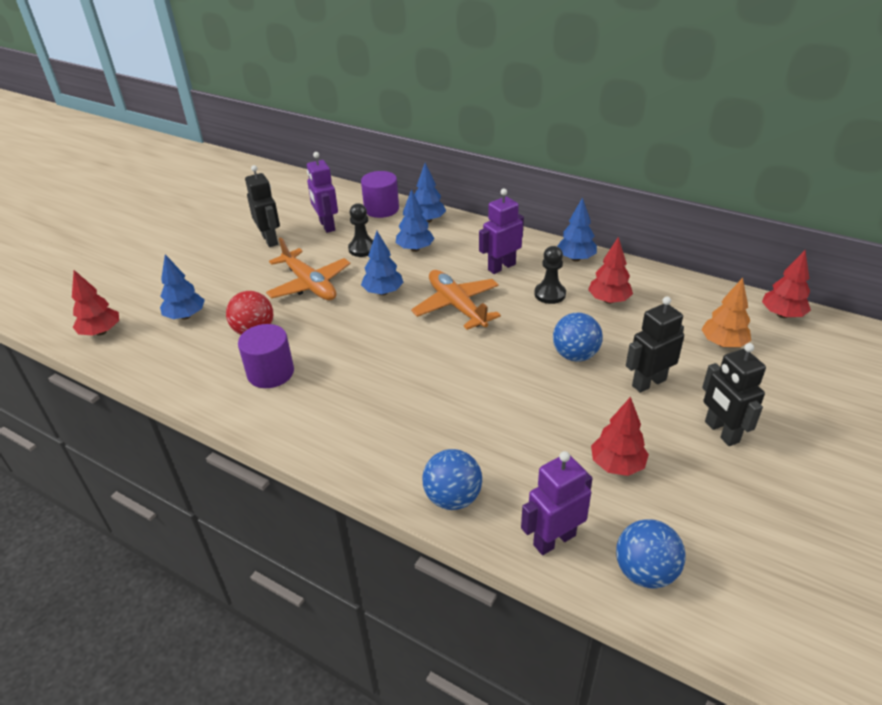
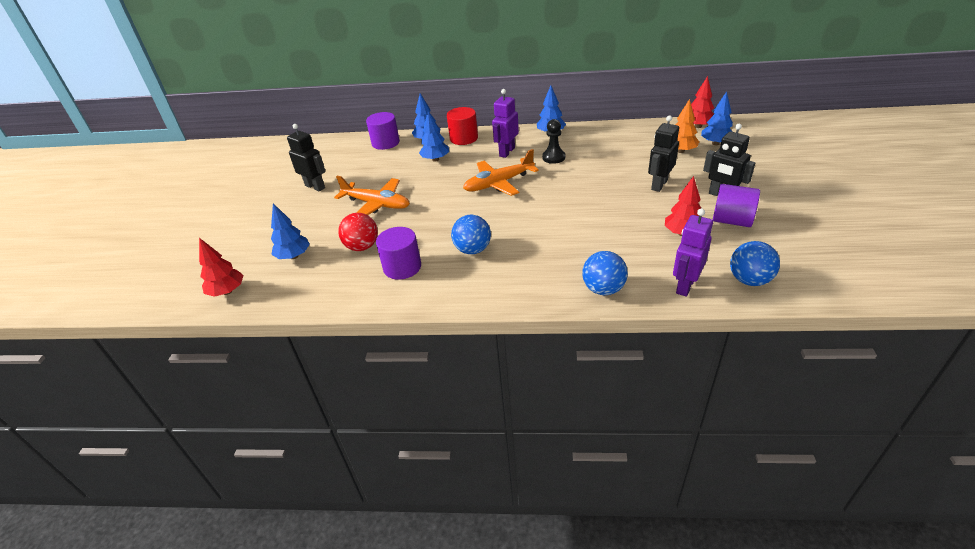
camera: 25 degrees left, 0 degrees up
(327, 226) = (353, 165): purple robot -> none
(362, 249) = (395, 171): black pawn -> none
(383, 292) = (438, 191): blue tree -> blue tree (715, 143)
(457, 306) = (499, 183): orange plane -> orange plane turned 60 degrees counterclockwise
(469, 231) = (464, 138): none -> red cylinder
(575, 355) = (602, 185): blue ball -> blue ball (473, 250)
(608, 300) = (593, 149): red tree -> none
(700, 475) = (731, 221): none -> purple cylinder

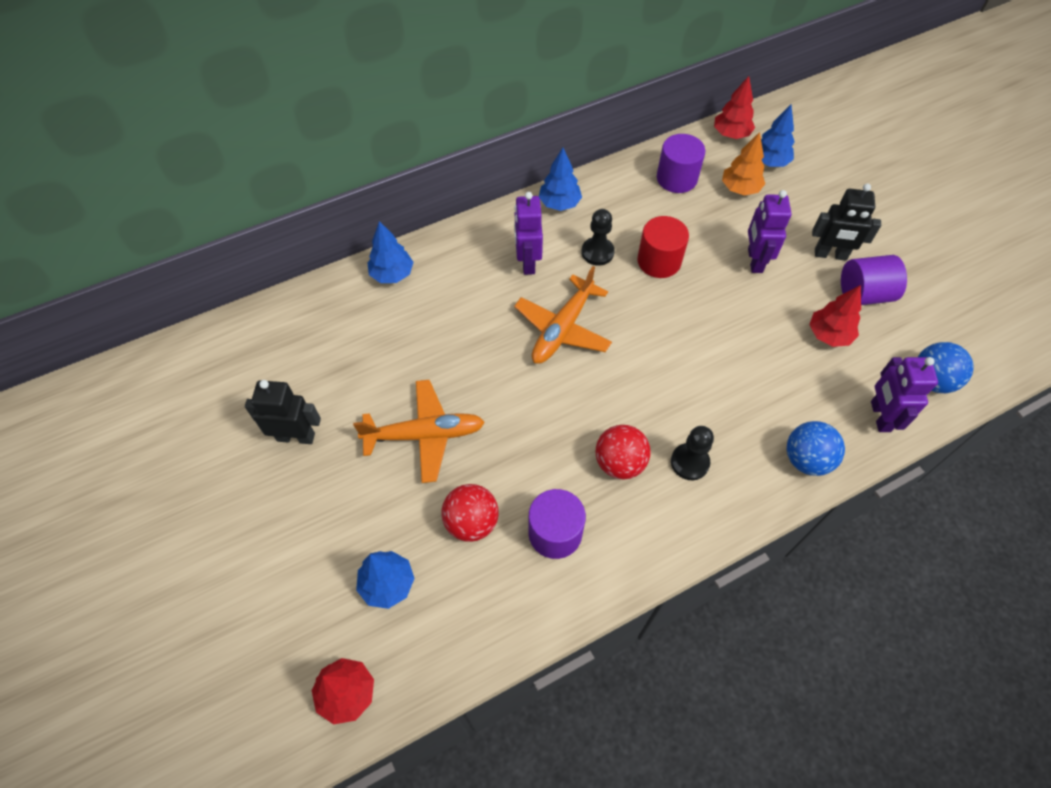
camera: 35 degrees left, 20 degrees up
(385, 143) = (330, 302): purple cylinder -> purple cylinder (676, 178)
(435, 159) = (437, 312): blue tree -> none
(464, 138) = (444, 253): red cylinder -> red cylinder (659, 261)
(473, 250) = (619, 463): blue ball -> red ball
(518, 264) = (689, 462): none -> black pawn
(659, 185) = (754, 260): black robot -> purple robot

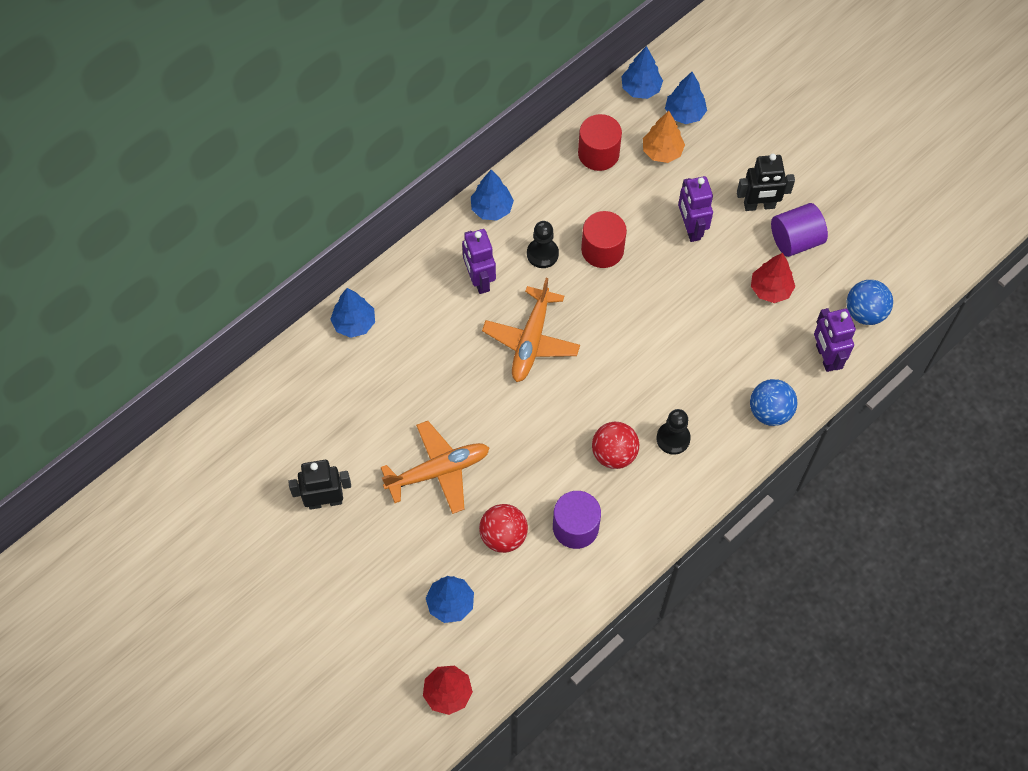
camera: 15 degrees left, 5 degrees up
(676, 178) = (598, 153): purple cylinder -> red cylinder
(731, 134) = (641, 89): red tree -> blue tree

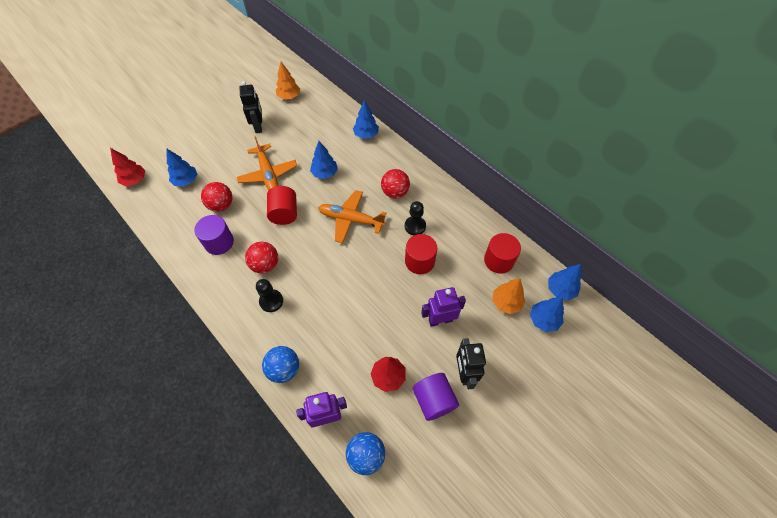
camera: 90 degrees right, 5 degrees down
(250, 456) = (289, 97): none -> orange tree
(479, 280) = (395, 192): purple robot -> red ball
(492, 209) = (447, 198): blue tree -> blue tree (324, 173)
(520, 437) = (284, 213): none -> red cylinder

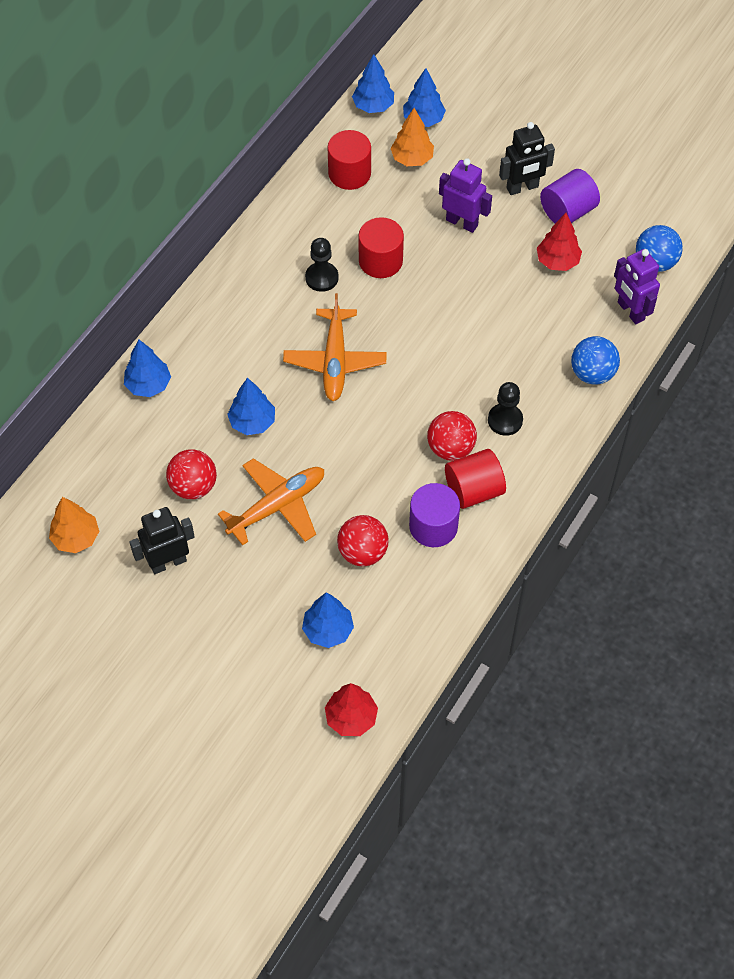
camera: 105 degrees left, 0 degrees up
(284, 213) = (351, 454): red cylinder -> red cylinder (473, 490)
(395, 192) = (265, 316): red ball -> red ball (193, 486)
(440, 320) = (462, 222): purple robot -> purple robot turned 150 degrees clockwise

